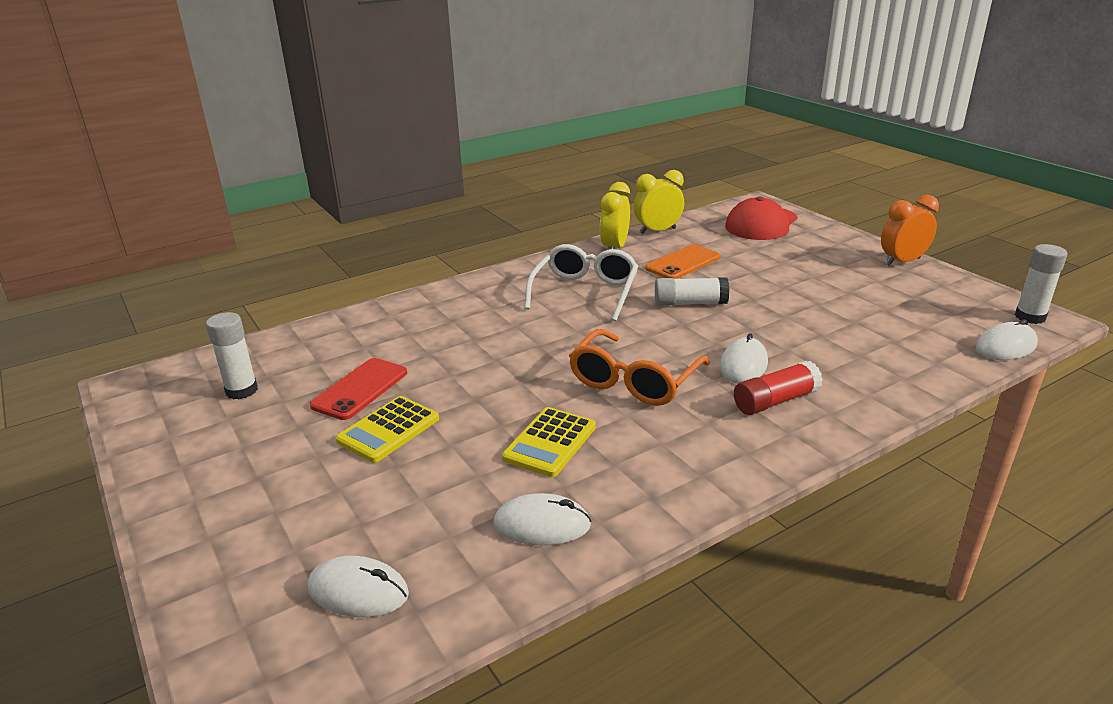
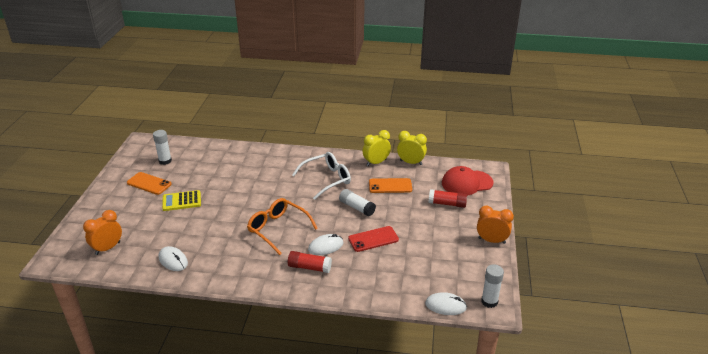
camera: 40 degrees right, 5 degrees up
(265, 438) = (149, 183): none -> orange phone
(358, 591) = (108, 248): white mouse -> orange clock
(360, 389) = (195, 180): red phone -> red phone (373, 239)
(550, 442) = (216, 235): yellow calculator -> none
(634, 381) = (277, 229): orange glasses -> orange glasses turned 60 degrees clockwise
(784, 251) = (447, 204): none -> red glue stick

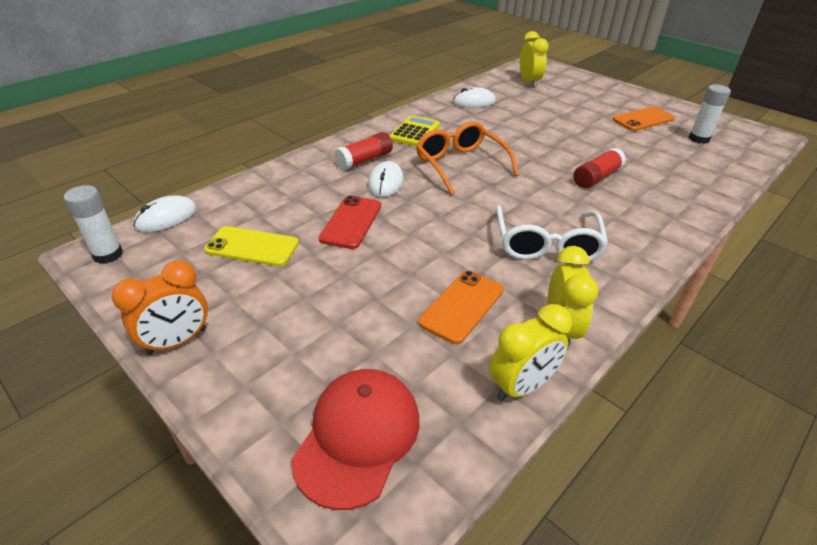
camera: 125 degrees right, 5 degrees up
(108, 248) = (529, 82): orange clock -> yellow clock
(181, 201) = (584, 127): yellow calculator -> yellow calculator (415, 132)
(277, 229) = (460, 164): orange glasses -> orange glasses turned 105 degrees counterclockwise
(357, 207) = (438, 240): white glue stick -> none
(426, 258) = (252, 247): none -> yellow phone
(447, 204) = (331, 351): red glue stick -> red glue stick (596, 177)

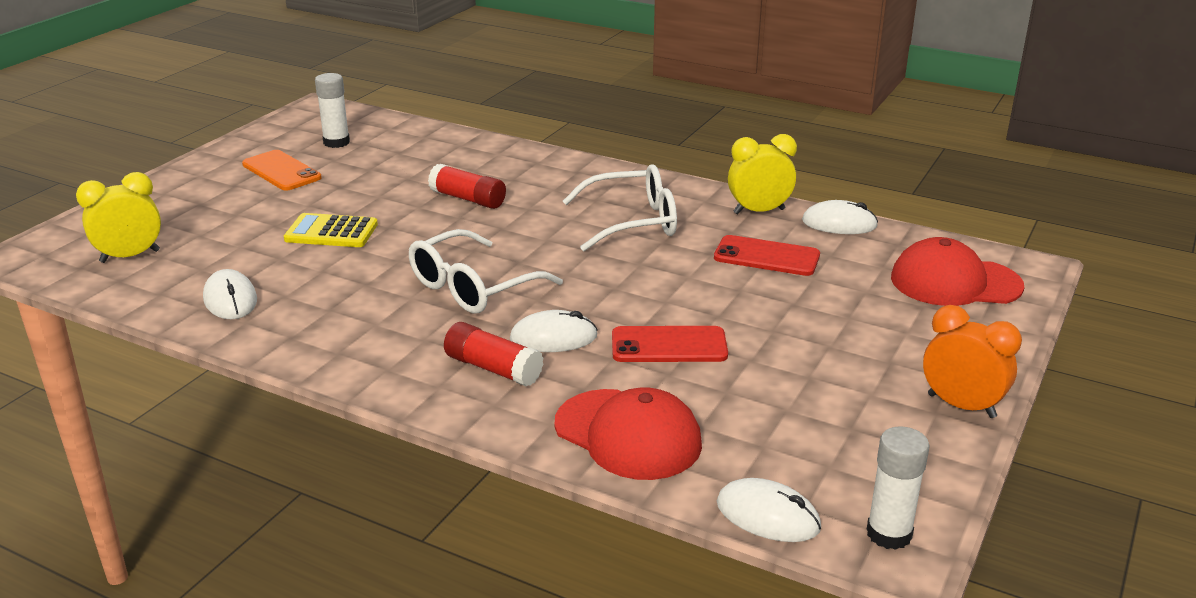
camera: 105 degrees left, 10 degrees down
(252, 247) = (774, 408): yellow phone -> none
(272, 189) = (628, 435): none -> red cap
(415, 132) = (373, 339): yellow calculator -> yellow calculator (331, 232)
(460, 164) = (472, 287): orange glasses -> white glasses
(462, 306) = (766, 256): orange phone -> red phone
(522, 386) = (839, 224): yellow clock -> white mouse

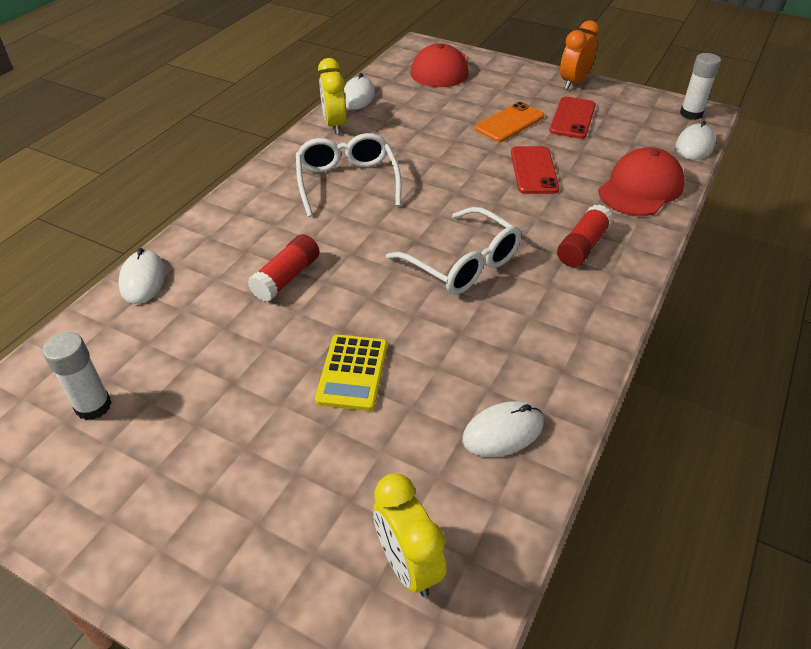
camera: 90 degrees left, 15 degrees up
(281, 171) = (172, 450): orange phone -> orange phone (509, 123)
(553, 338) = (534, 219): white mouse -> white mouse (143, 280)
(766, 256) = (407, 127): red phone -> red phone (572, 118)

